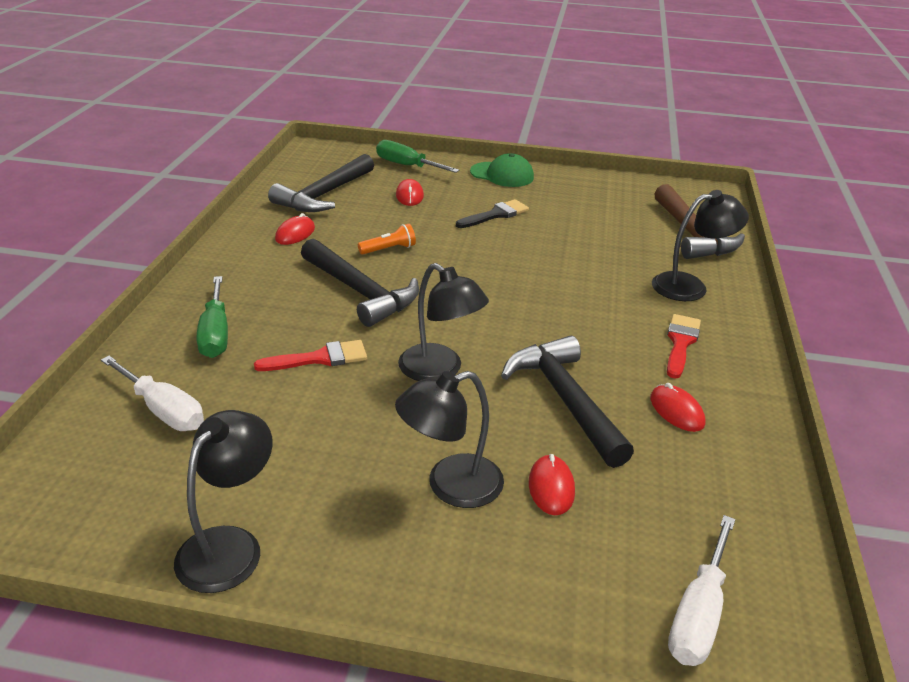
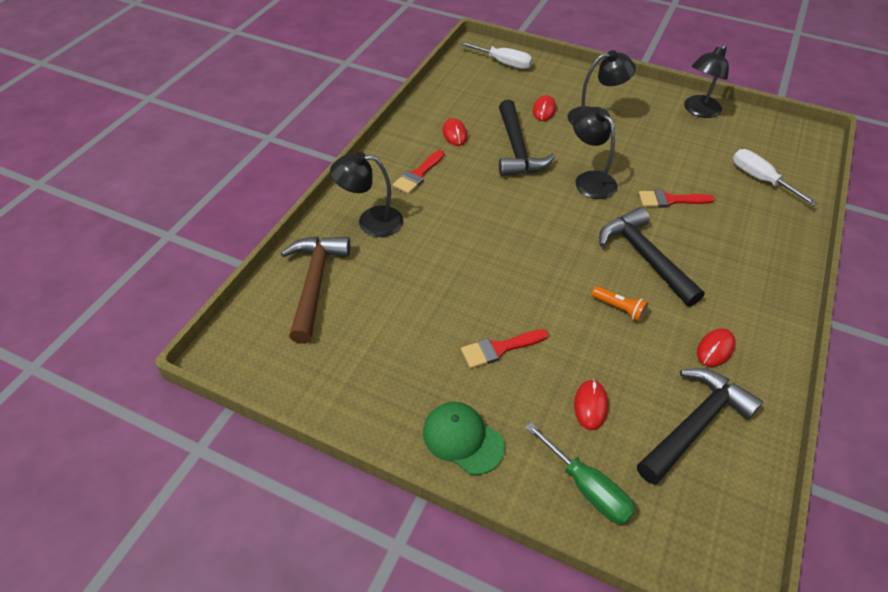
camera: 165 degrees left, 15 degrees up
(215, 334) = (750, 232): green screwdriver -> none
(389, 249) = (619, 308): orange flashlight -> orange flashlight turned 135 degrees counterclockwise
(496, 215) = (499, 349): black brush -> red brush
(698, 614) = (503, 63): white screwdriver -> white screwdriver turned 75 degrees clockwise

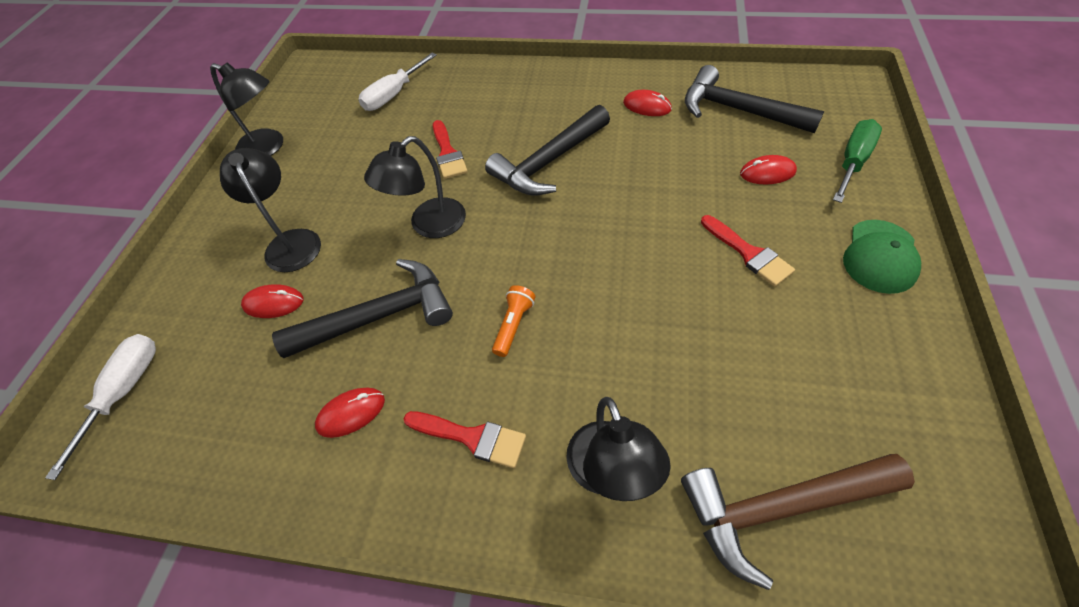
camera: 100 degrees left, 5 degrees up
(619, 308) = (633, 171): orange flashlight -> orange flashlight (513, 325)

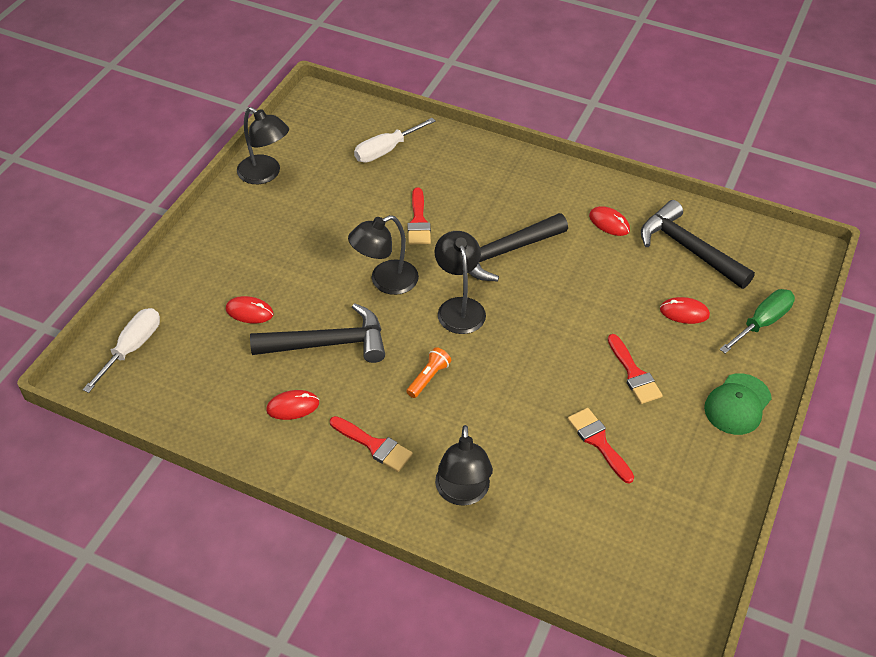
camera: 10 degrees right, 5 degrees down
(290, 242) = (270, 265): black lamp -> black lamp (459, 307)
(748, 348) = (598, 441): none -> red brush
(780, 507) = (569, 544): brown hammer -> none

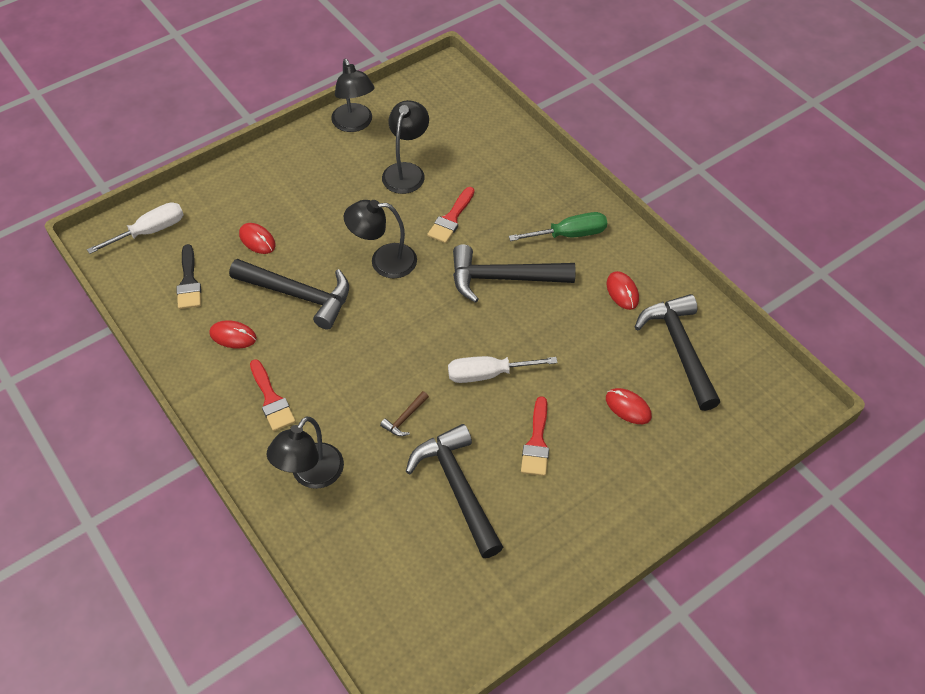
camera: 30 degrees right, 5 degrees up
(210, 377) = (189, 282): none -> black brush
(386, 150) = (471, 142): white screwdriver -> white screwdriver (488, 374)
(428, 378) = (357, 362): orange flashlight -> none
(459, 307) = (428, 311): black lamp -> black lamp (406, 171)
(508, 405) = (405, 418): none -> brown hammer
(598, 441) = (458, 488): red brush -> black hammer
(737, 404) = (611, 516): green cap -> none
(762, 323) = (696, 451): green screwdriver -> green screwdriver (569, 234)

